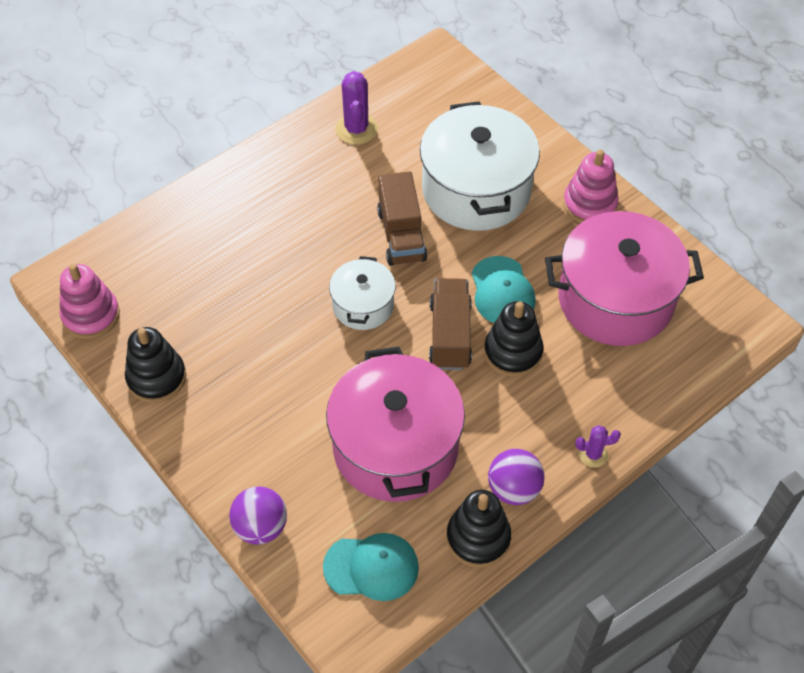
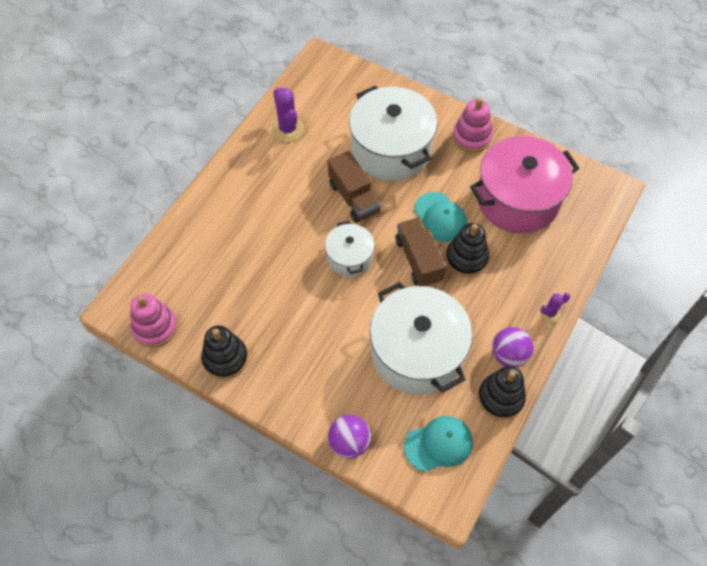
camera: 20 degrees left, 5 degrees up
(395, 447) = (417, 352): pink pot -> white pot

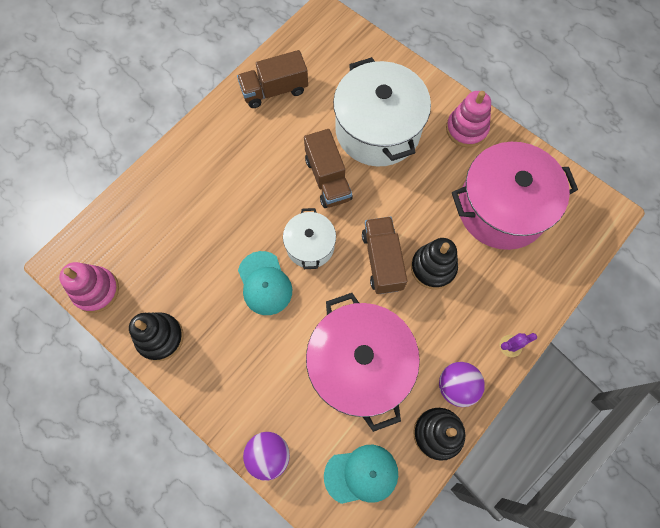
camera: 10 degrees right, 10 degrees up
(288, 129) = (274, 90): purple cactus -> brown truck
(417, 352) = (359, 366): white pot -> pink pot
(440, 217) = (414, 215): turquoise cap -> turquoise cap (264, 283)

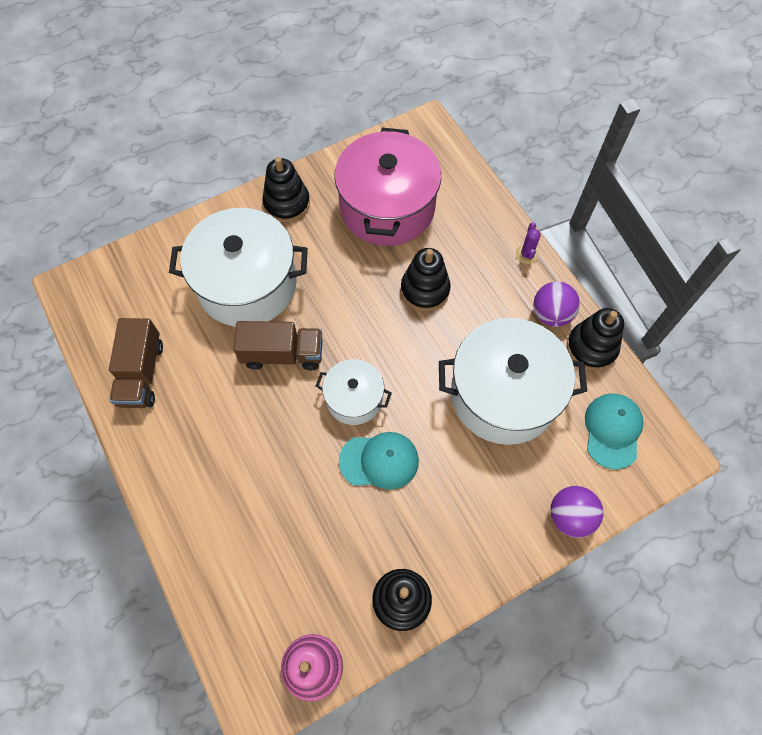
camera: 70 degrees left, 5 degrees down
(359, 366) = (503, 395): pink pot -> white pot
(382, 261) = (399, 333): brown truck -> none
(466, 129) = (287, 203): pink stacking toy -> black stacking toy

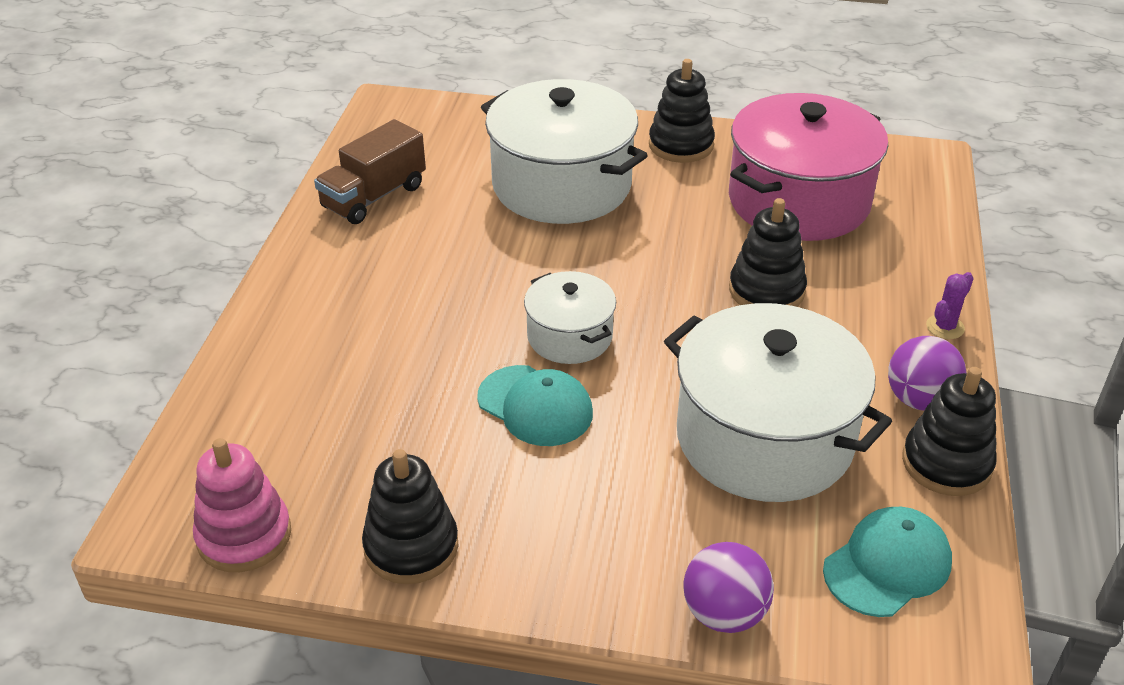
camera: 40 degrees right, 25 degrees down
(282, 354) = (533, 257): brown truck -> none

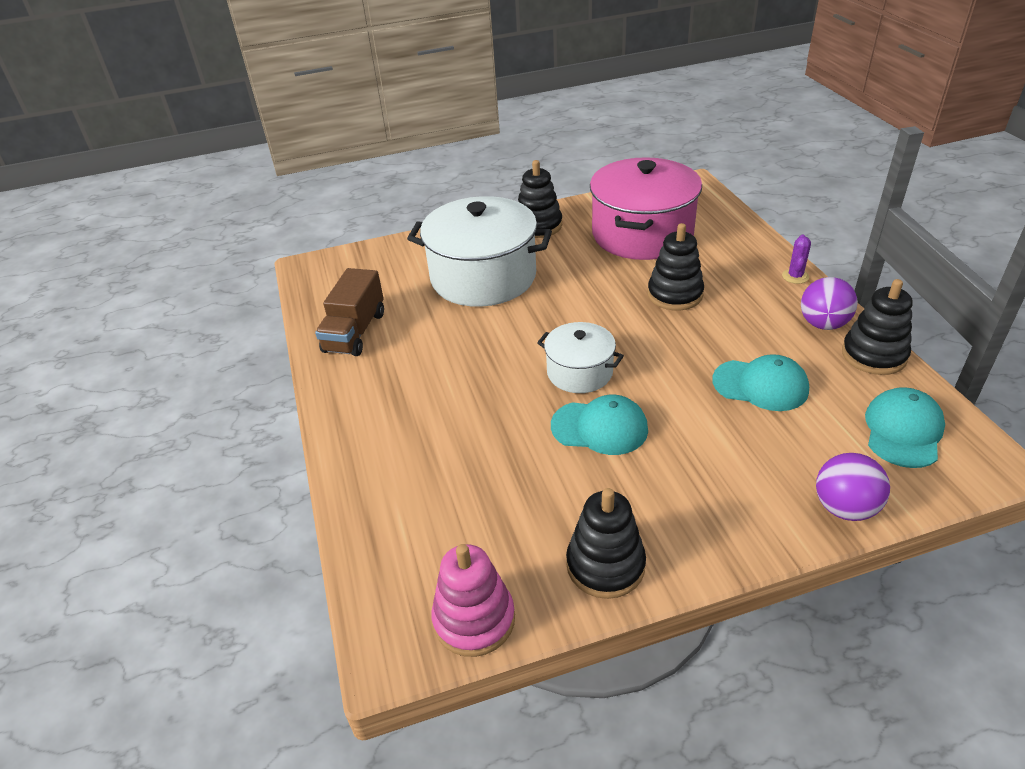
camera: 25 degrees left, 0 degrees up
(764, 438) = (760, 385): white pot -> turquoise cap

